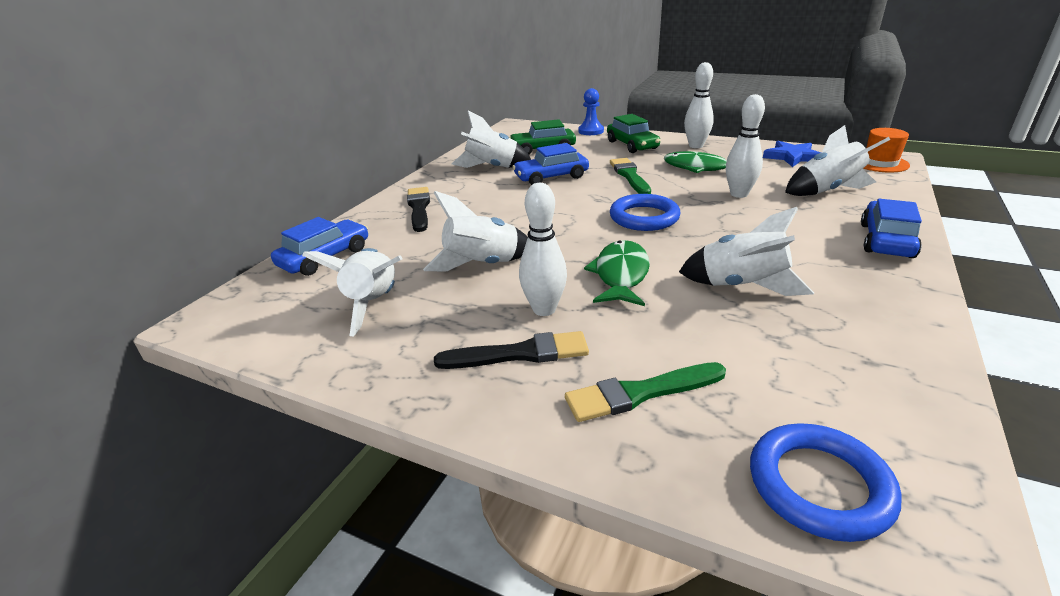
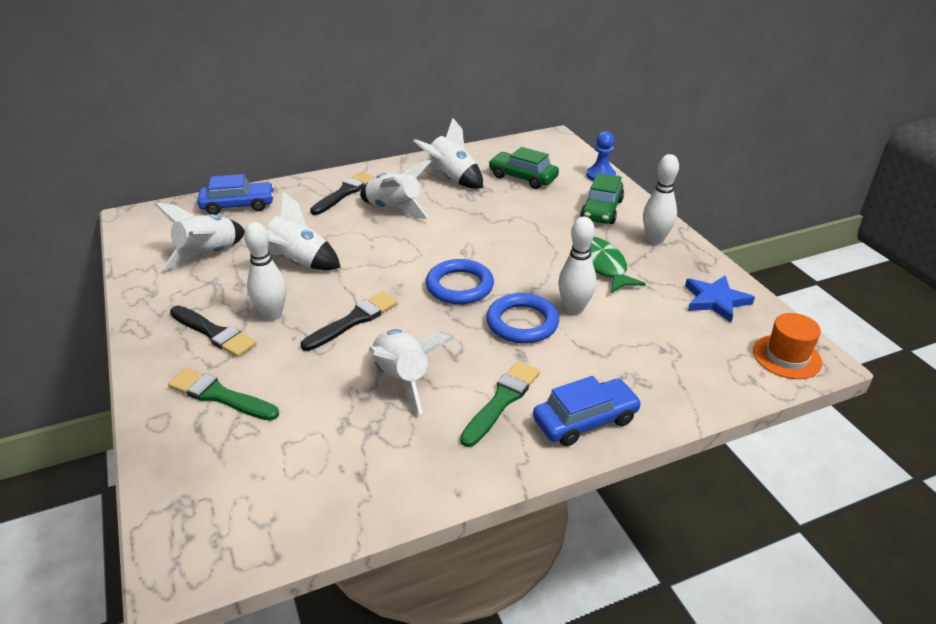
camera: 40 degrees right, 5 degrees up
(551, 177) = (473, 211): blue car -> none
(620, 275) = (353, 321): green fish -> black brush
(629, 176) = (531, 242): green brush -> green brush (501, 401)
(819, 485) = (196, 498): blue ring -> blue ring (522, 323)
(827, 191) = (656, 351): white rocket -> white rocket (394, 209)

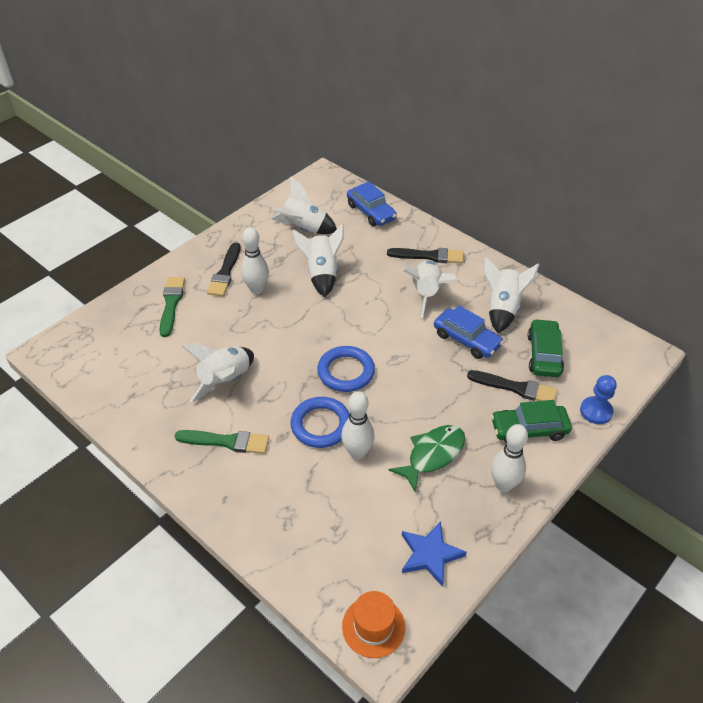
camera: 65 degrees right, 10 degrees up
(353, 321) = (272, 331): black brush -> black brush (515, 388)
(585, 420) = (227, 496): blue car -> blue car (466, 340)

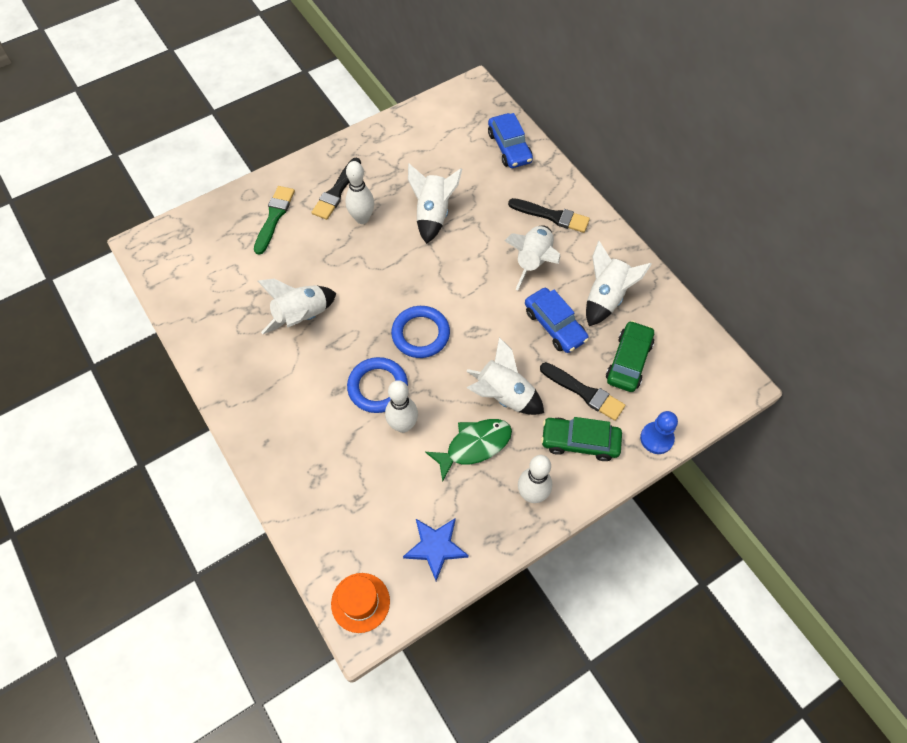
camera: 15 degrees right, 15 degrees up
(226, 442) = (284, 383): green brush -> none
(303, 228) = (432, 154): white rocket -> white rocket (504, 395)

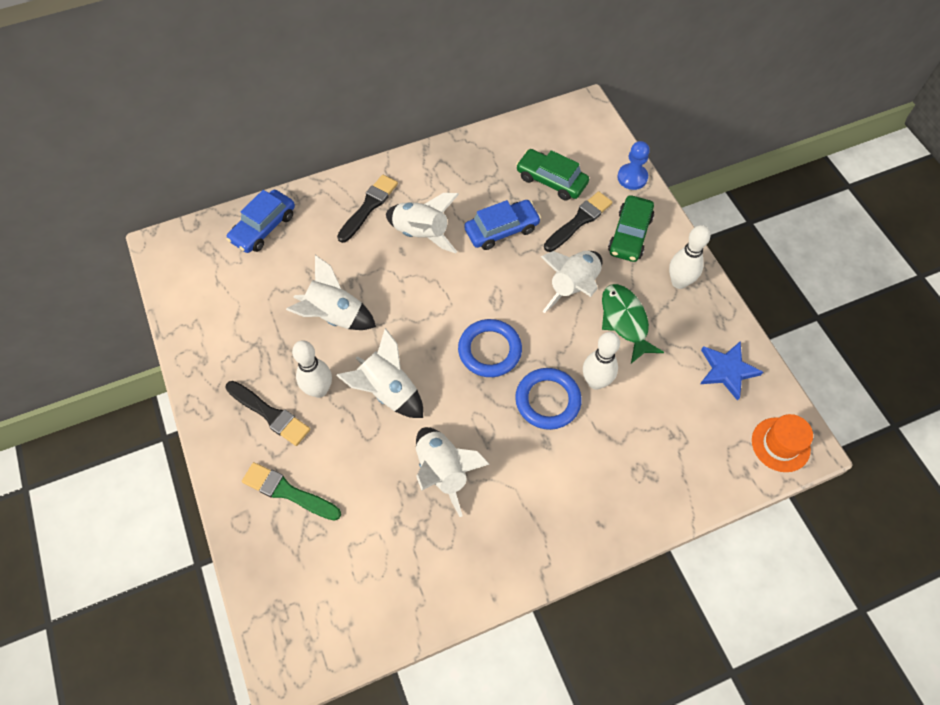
camera: 80 degrees left, 0 degrees up
(509, 147) = (263, 227): blue car -> blue car turned 135 degrees clockwise
(606, 297) = (478, 182): white rocket -> white rocket (388, 391)

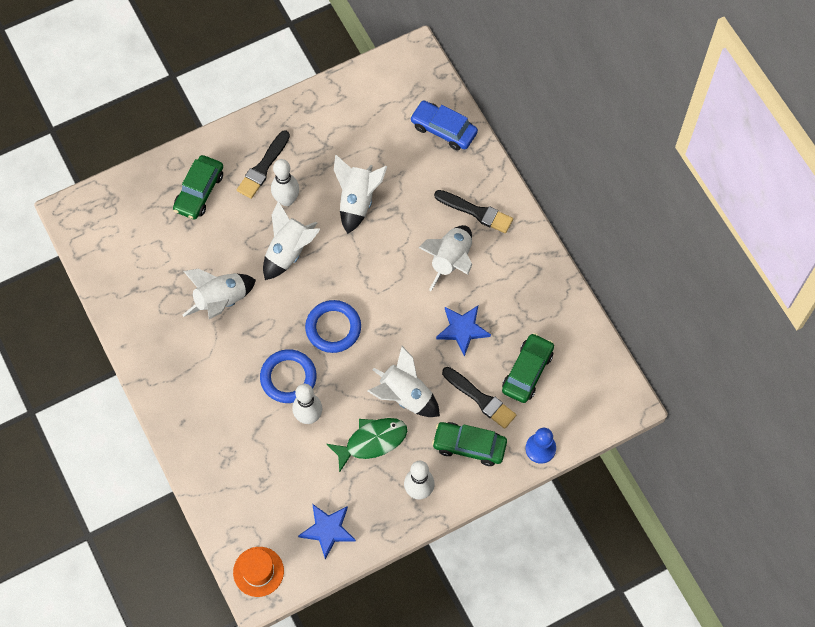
camera: 85 degrees right, 5 degrees up
(288, 492) = (199, 192): green brush -> green car
(502, 230) = (462, 329): blue car -> blue star

